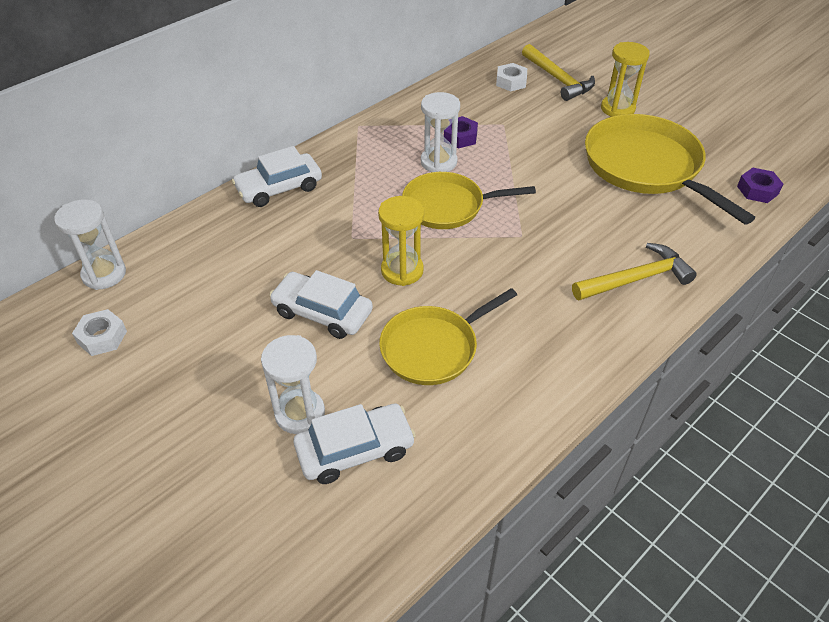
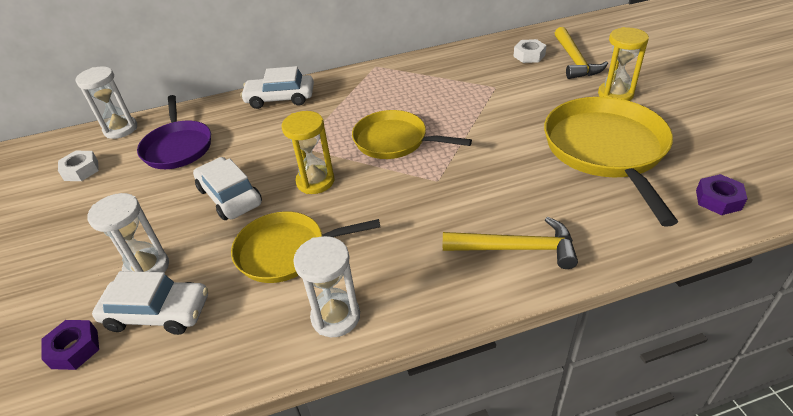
camera: 30 degrees right, 5 degrees down
(205, 276) = (178, 147): none -> purple pan
(438, 162) = (415, 105): white hourglass -> white hourglass (335, 317)
(460, 137) = (449, 90): purple nut -> purple nut (74, 349)

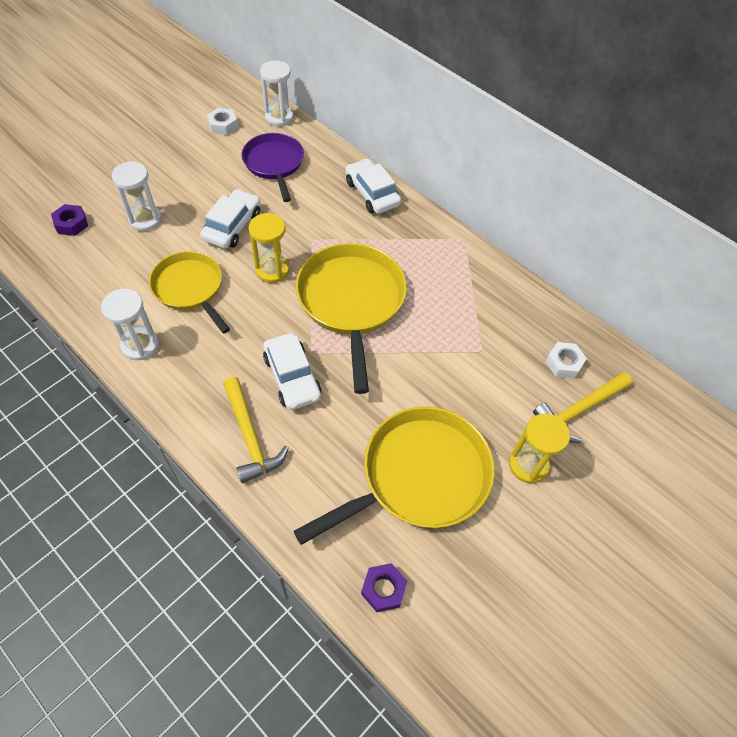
camera: 55 degrees right, 15 degrees up
(158, 312) = (111, 247): white car -> white car (292, 377)
(178, 147) = (274, 163): purple pan -> purple pan turned 120 degrees clockwise
(394, 141) = (351, 301): yellow pan -> yellow pan, size x1.54

